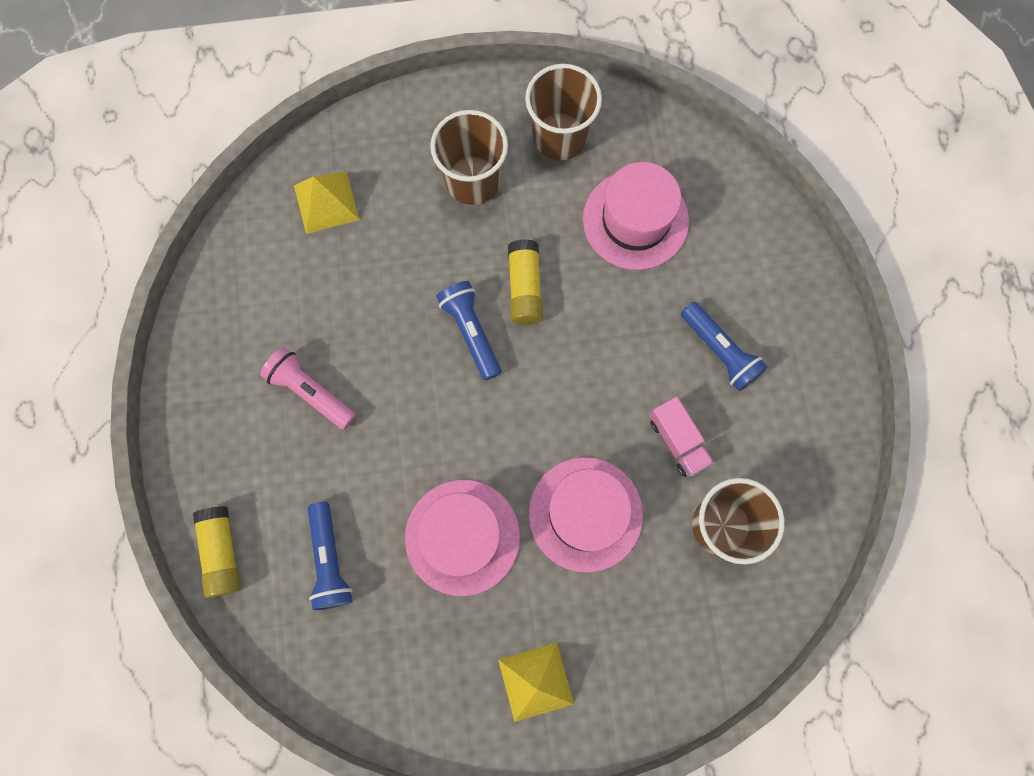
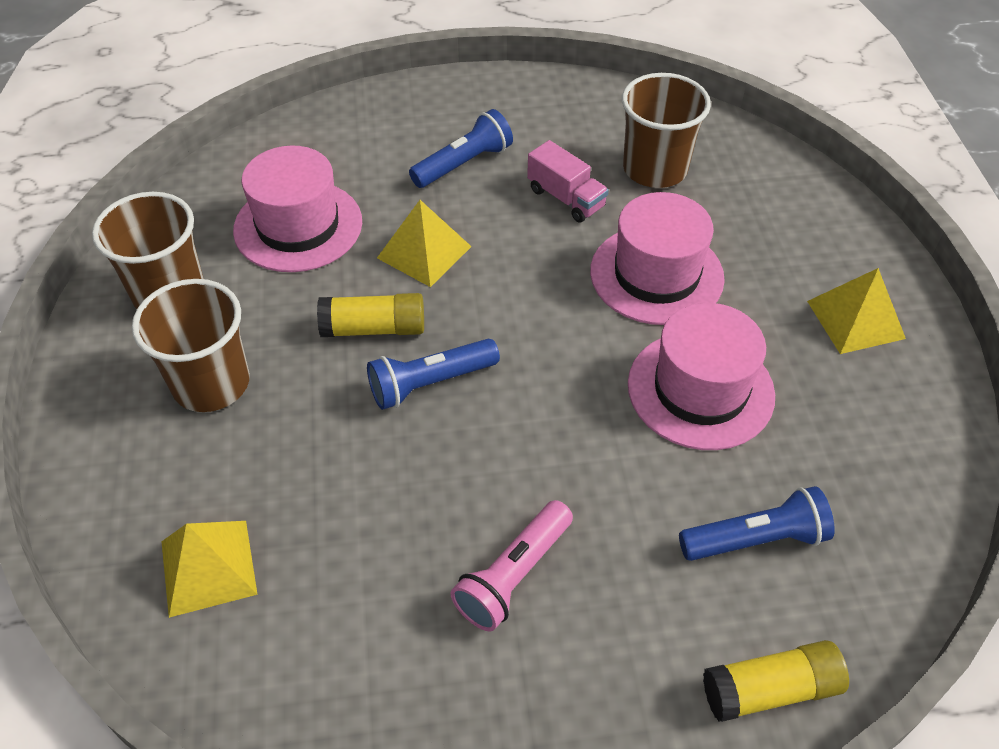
camera: 90 degrees left, 25 degrees down
(607, 321) = (424, 252): none -> yellow pyramid
(678, 441) = (566, 198): pink truck -> pink truck turned 75 degrees clockwise

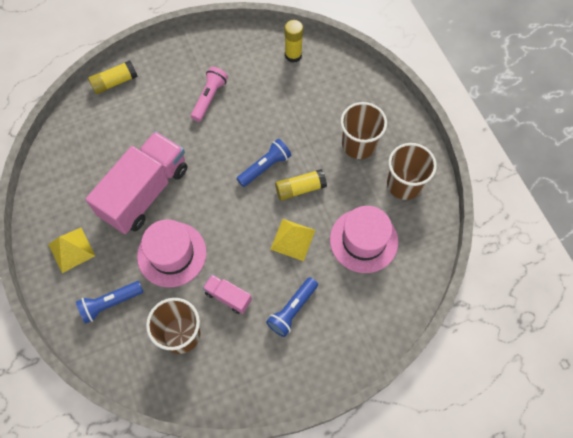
camera: 165 degrees right, 15 degrees up
(208, 567) = (320, 76): yellow pyramid -> none
(247, 648) = (293, 55): none -> yellow glue stick
(700, 389) = (145, 192): pink hat -> pink truck
(756, 539) = (120, 131): blue flashlight -> blue flashlight (110, 303)

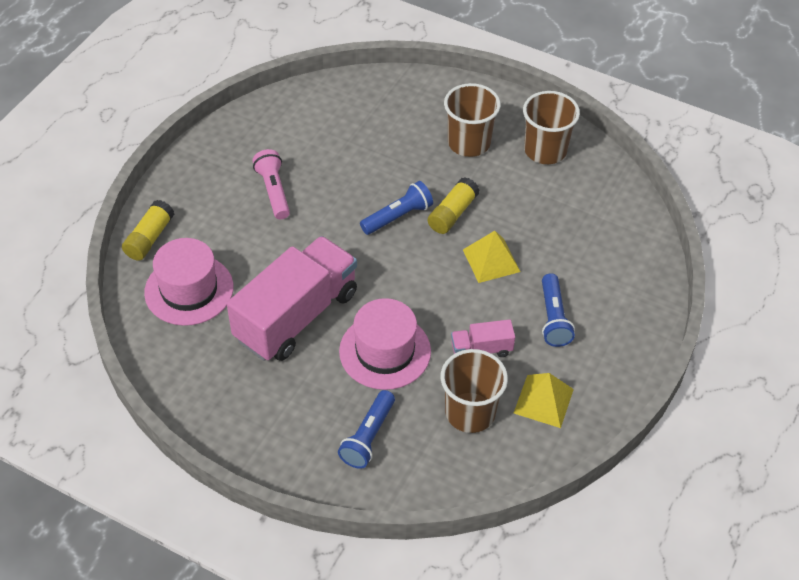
camera: 40 degrees left, 15 degrees down
(71, 250) = (272, 419): yellow pyramid -> yellow pyramid (543, 401)
(145, 192) = (296, 316): pink truck -> pink truck turned 45 degrees clockwise
(265, 167) = (398, 217): blue flashlight -> blue flashlight turned 45 degrees clockwise
(293, 55) = (322, 104): yellow glue stick -> none
(363, 240) = (557, 219): pink hat -> pink hat (189, 290)

